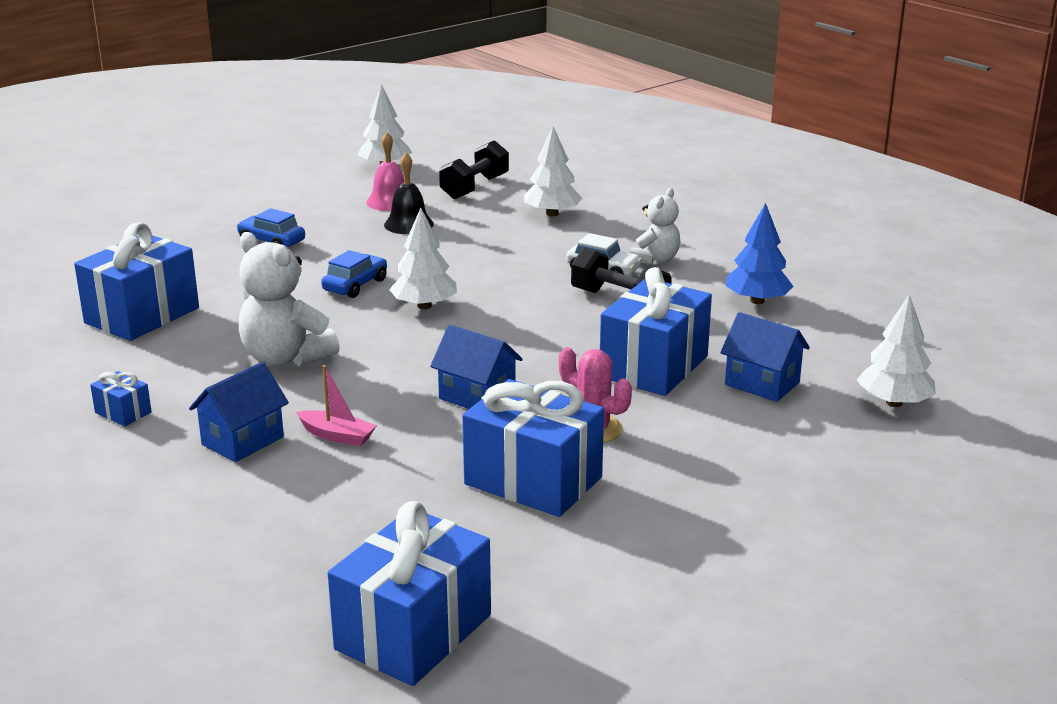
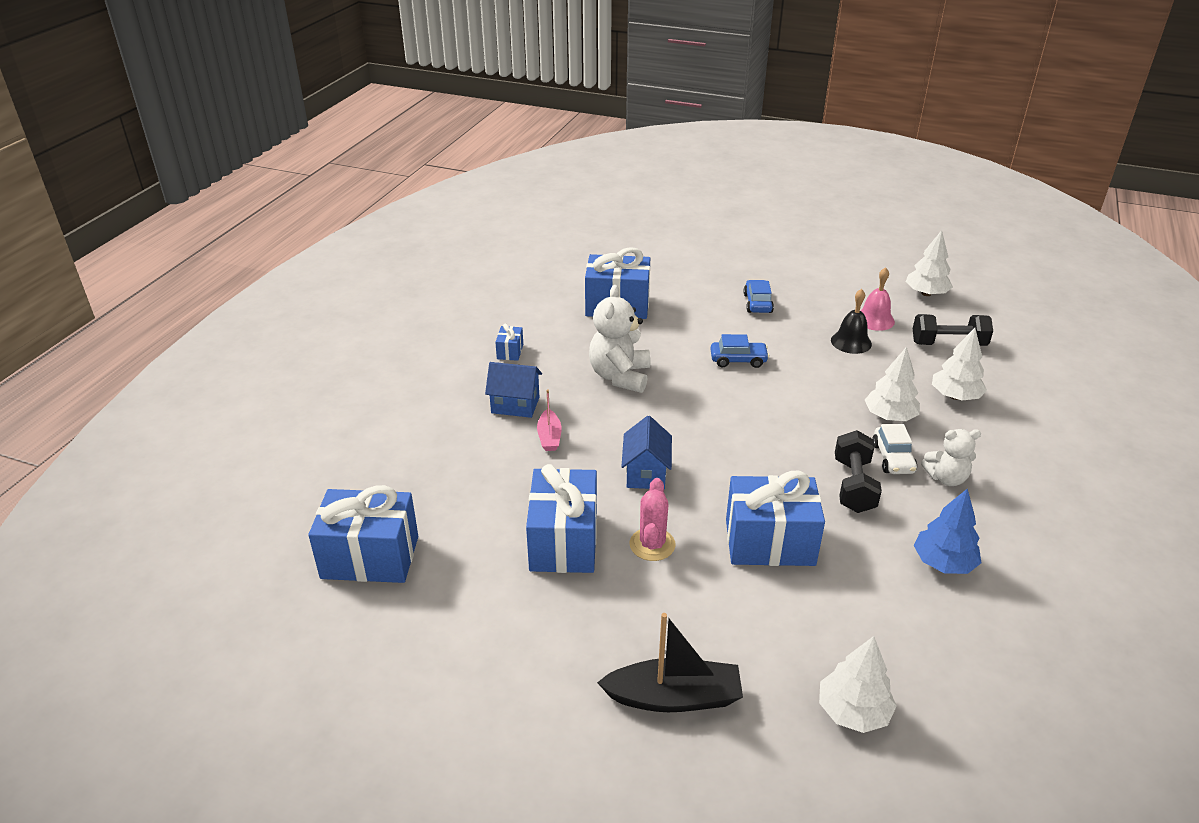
camera: 60 degrees right, 10 degrees up
(424, 306) = (742, 399): white tree -> white tree (889, 416)
(762, 384) = (803, 613): blue house -> none
(814, 485) = (674, 697): none -> black boat

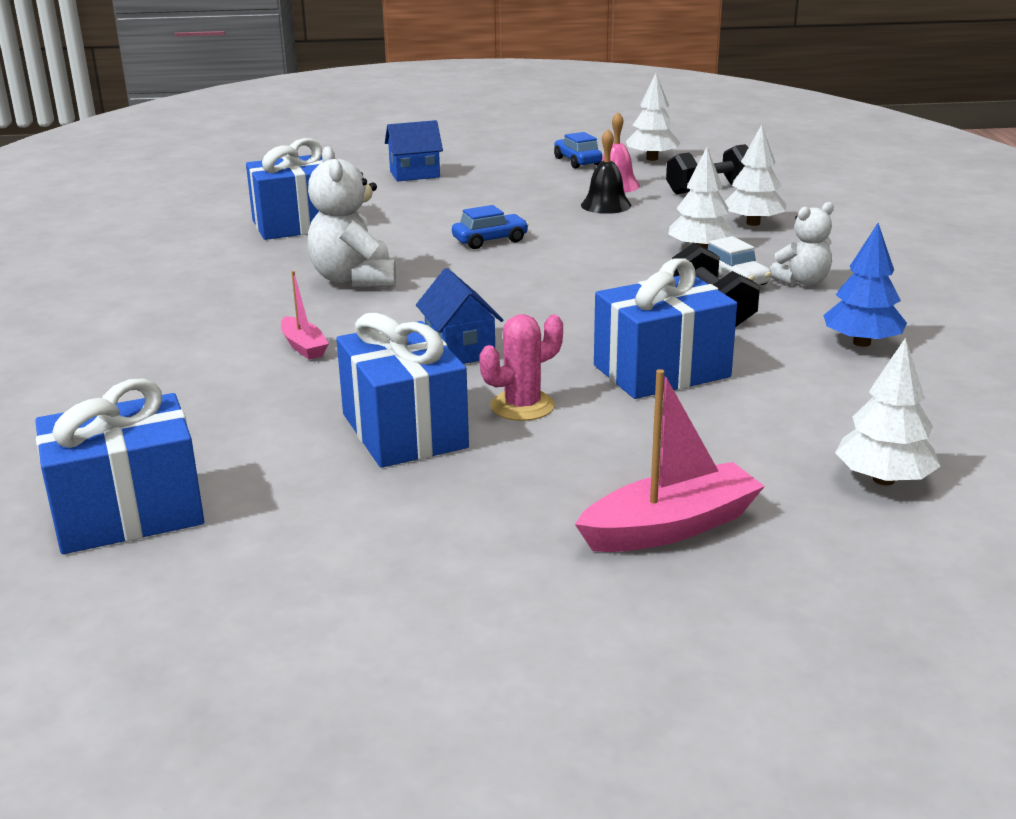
camera: 25 degrees left, 10 degrees down
(510, 352) = (184, 286): blue gift -> none
(515, 405) = (231, 329): blue house -> blue house (414, 174)
(652, 544) = (522, 406): pink cactus -> pink cactus turned 75 degrees clockwise
(674, 697) = (670, 527): black boat -> pink boat
(757, 303) = (472, 195): blue car -> blue car (577, 161)

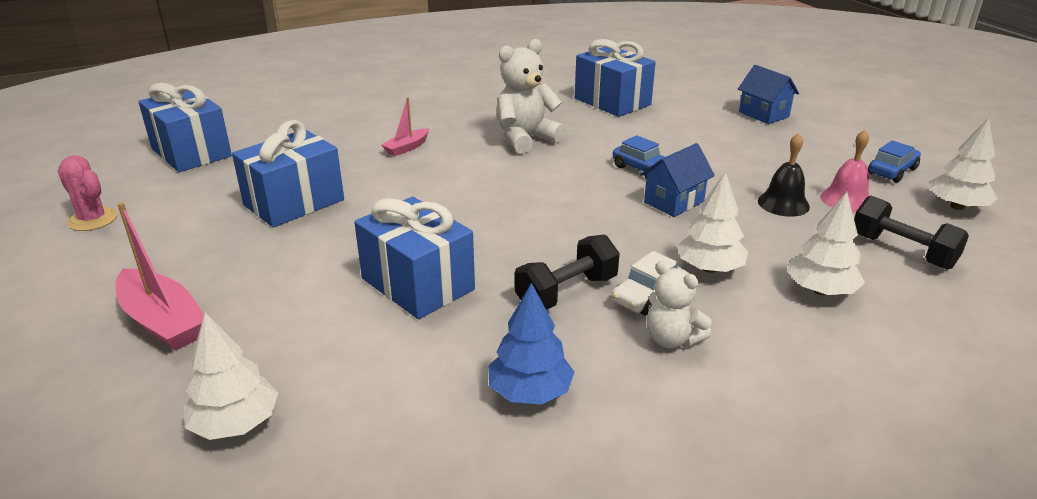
camera: 70 degrees right, 5 degrees up
(460, 350) = (423, 197): blue house -> blue house (674, 202)
(522, 406) = (339, 235): pink cactus -> pink cactus (93, 219)

